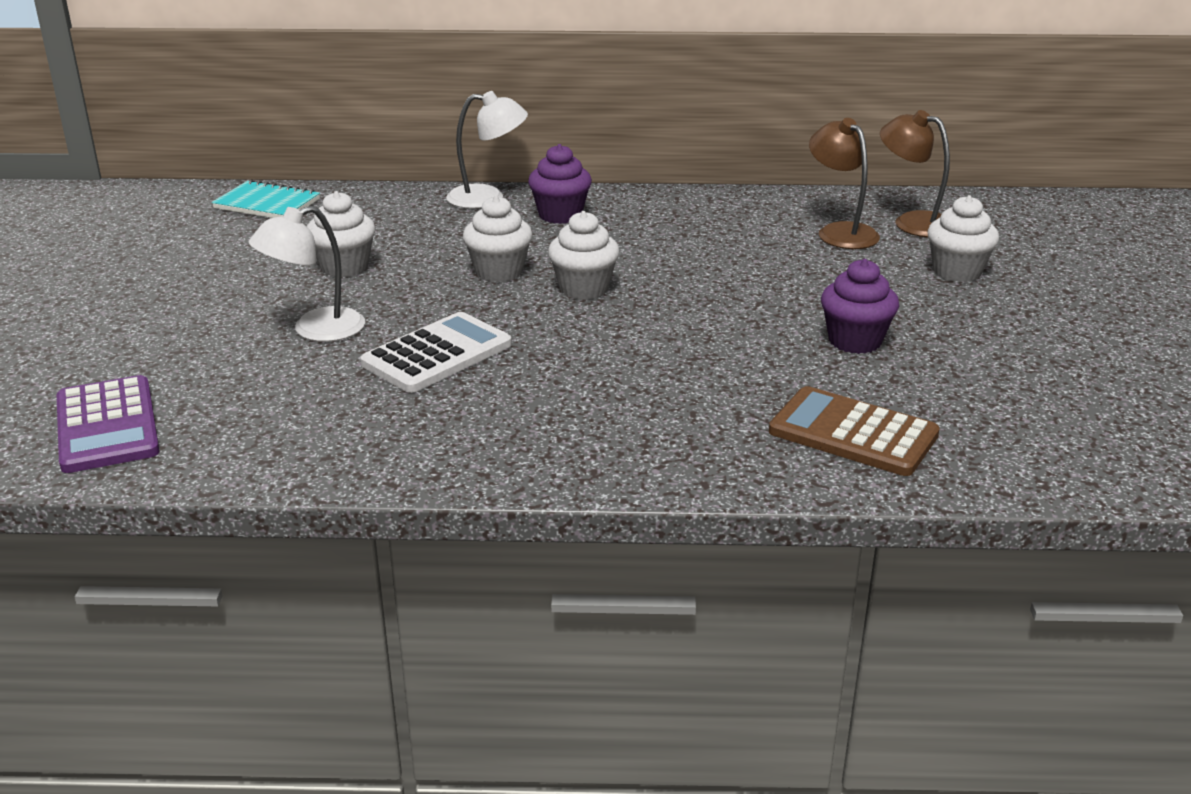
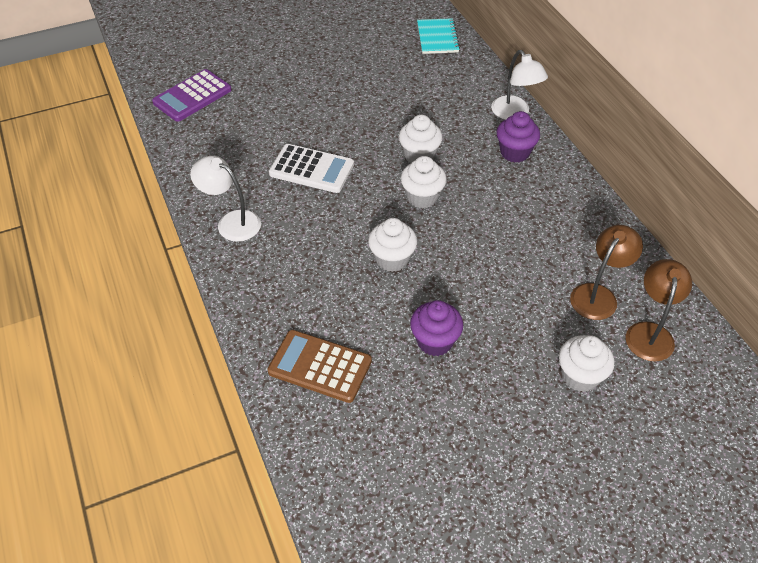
camera: 65 degrees right, 20 degrees up
(315, 330) = (310, 117): white lamp -> white lamp (231, 222)
(344, 267) = (384, 97): white cupcake -> white cupcake (392, 259)
(853, 433) = (320, 366): brown calculator -> brown calculator turned 75 degrees counterclockwise

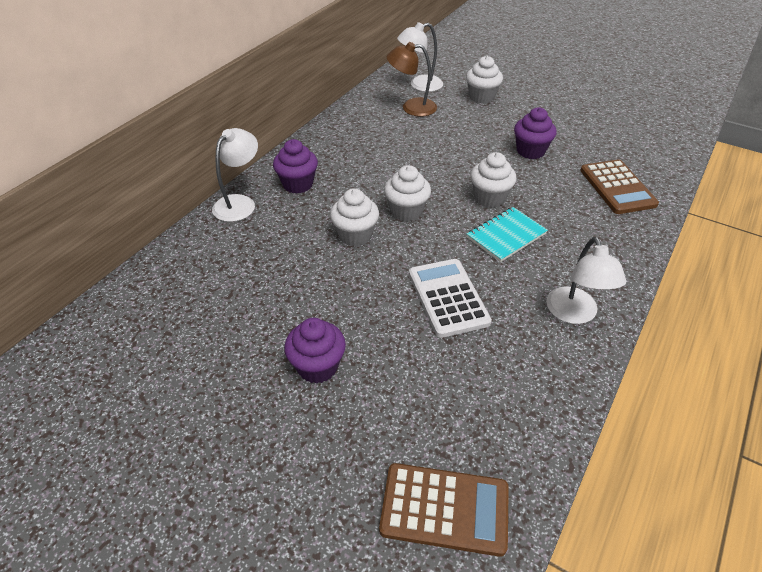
camera: 125 degrees left, 5 degrees down
(192, 96) = (444, 509): purple calculator -> brown calculator
(319, 91) = (317, 367): none -> purple cupcake
(437, 38) = (127, 312): turquoise notebook -> turquoise notebook (506, 236)
(650, 333) = (419, 85): brown lamp -> white lamp

